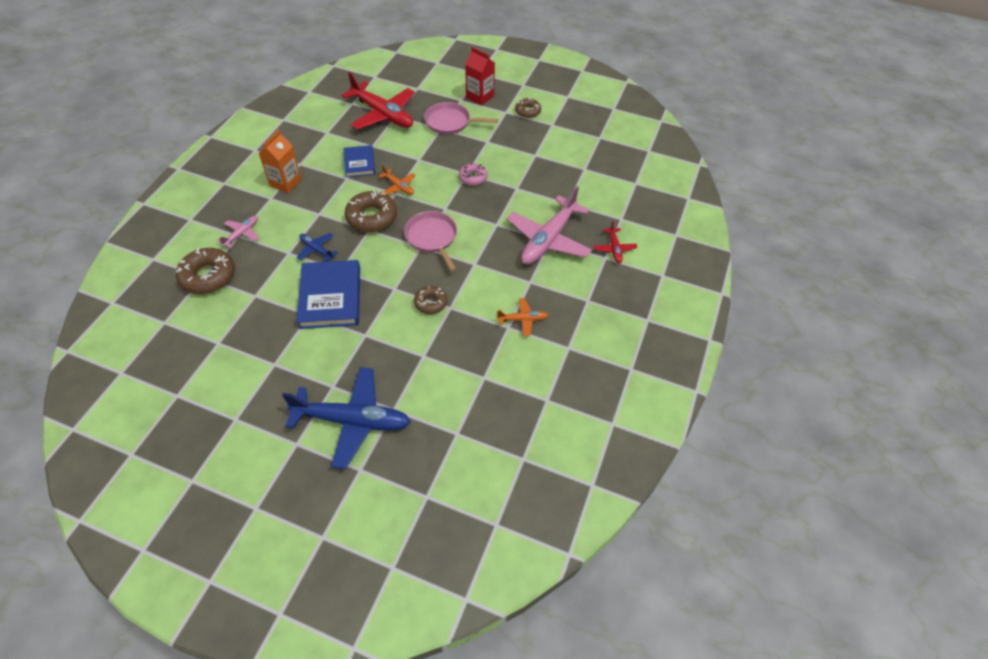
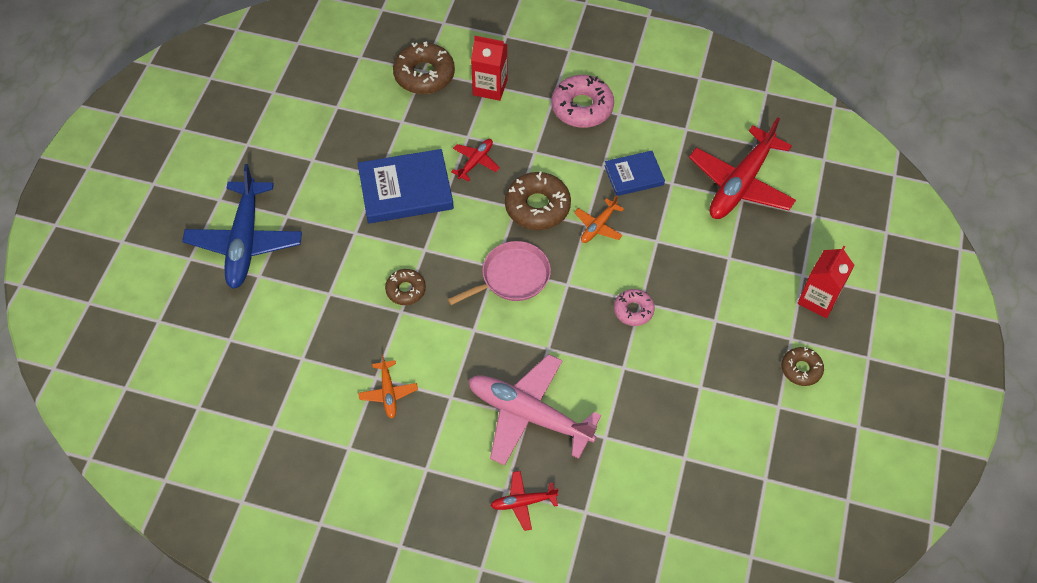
camera: 85 degrees right, 5 degrees up
(242, 234) = (490, 87): pink plane -> red carton
(285, 182) = (582, 107): orange carton -> pink donut
(316, 250) = (475, 162): blue plane -> red plane
(450, 122) = (746, 268): pink pan -> none

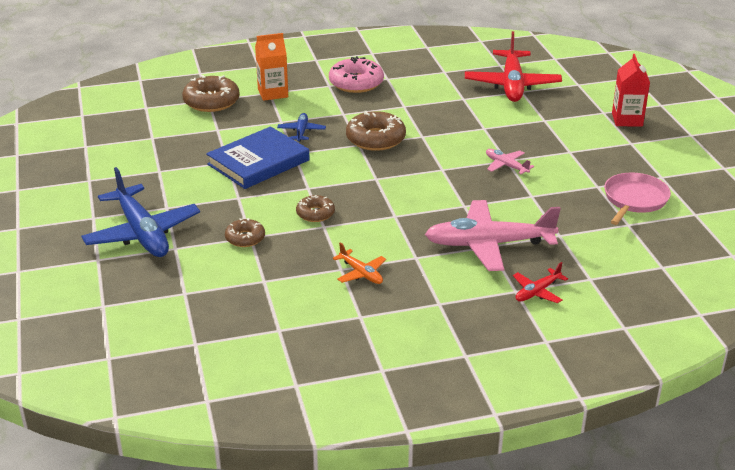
camera: 30 degrees left, 25 degrees down
(475, 162) = (301, 132): red plane -> blue plane
(490, 87) = (273, 93): red carton -> orange carton
(512, 277) = (395, 179): pink pan -> pink pan (634, 200)
(598, 226) = (433, 134): orange plane -> none
(633, 310) = (506, 166): pink donut -> pink plane
(634, 175) = (431, 103): blue book -> none
(801, 369) = (655, 154): brown donut -> brown donut (245, 238)

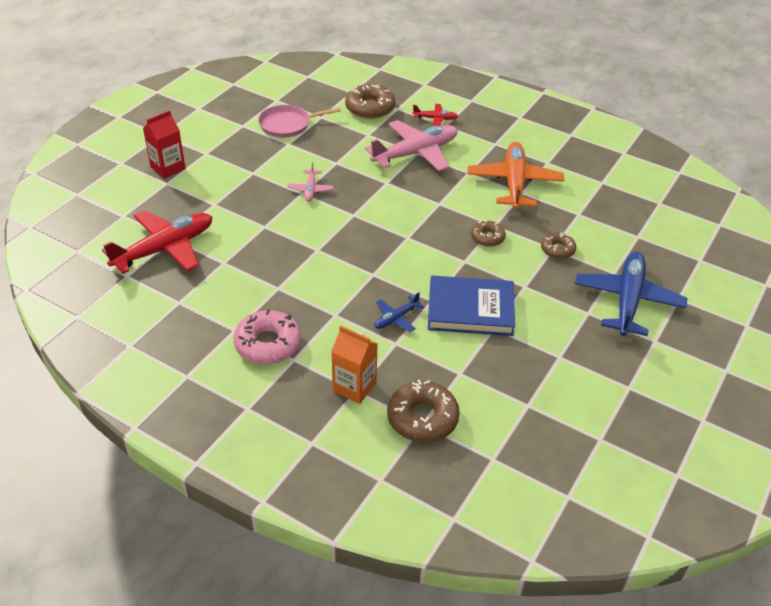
camera: 135 degrees left, 10 degrees up
(361, 273) = (514, 183): orange plane -> orange plane, size x2.14
(375, 139) = (353, 270): brown donut -> brown donut (370, 108)
(489, 244) = (415, 153): pink plane -> pink plane turned 75 degrees counterclockwise

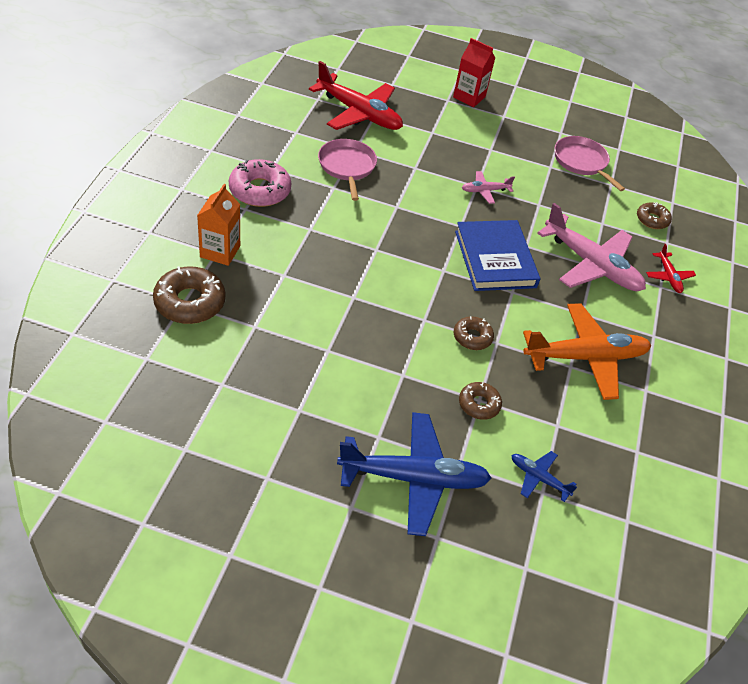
camera: 70 degrees right, 5 degrees up
(249, 273) = (347, 167): none -> pink pan
(370, 108) = (652, 220): brown donut -> brown donut, size x0.58
(396, 318) = (318, 272): blue plane -> blue plane (539, 478)
(470, 309) = (349, 329): blue book -> blue book (495, 259)

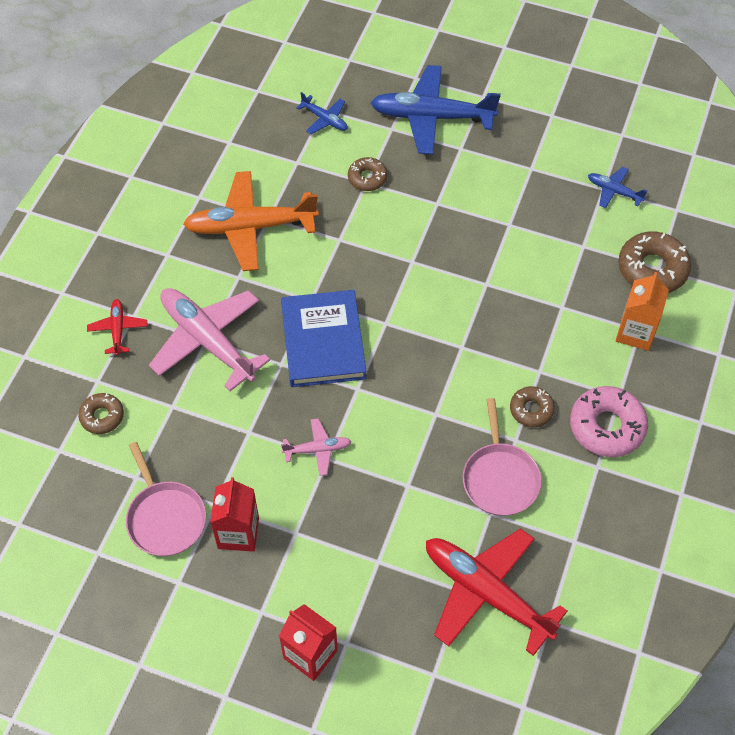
camera: 170 degrees left, 10 degrees up
(210, 380) = (614, 191): none -> blue plane
(472, 337) = (364, 244): brown donut -> brown donut (531, 410)
(529, 151) = (238, 533): none -> red carton

